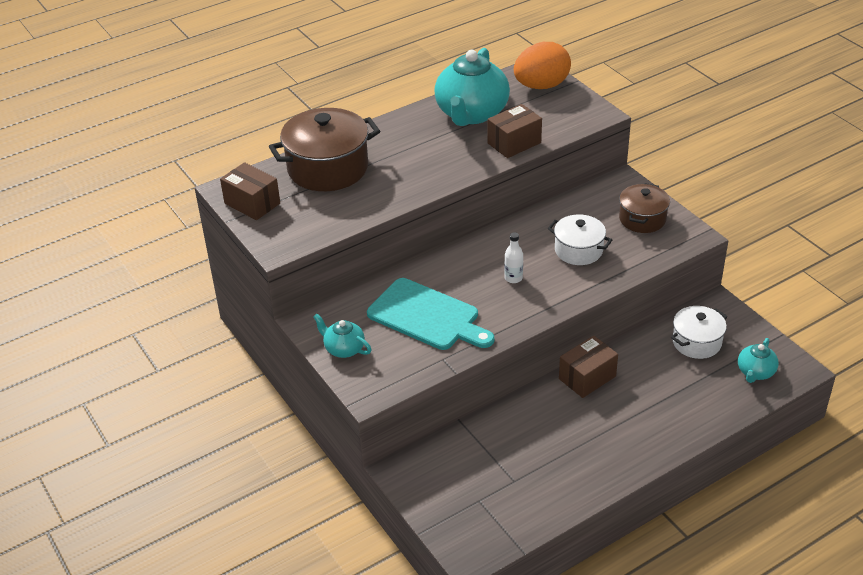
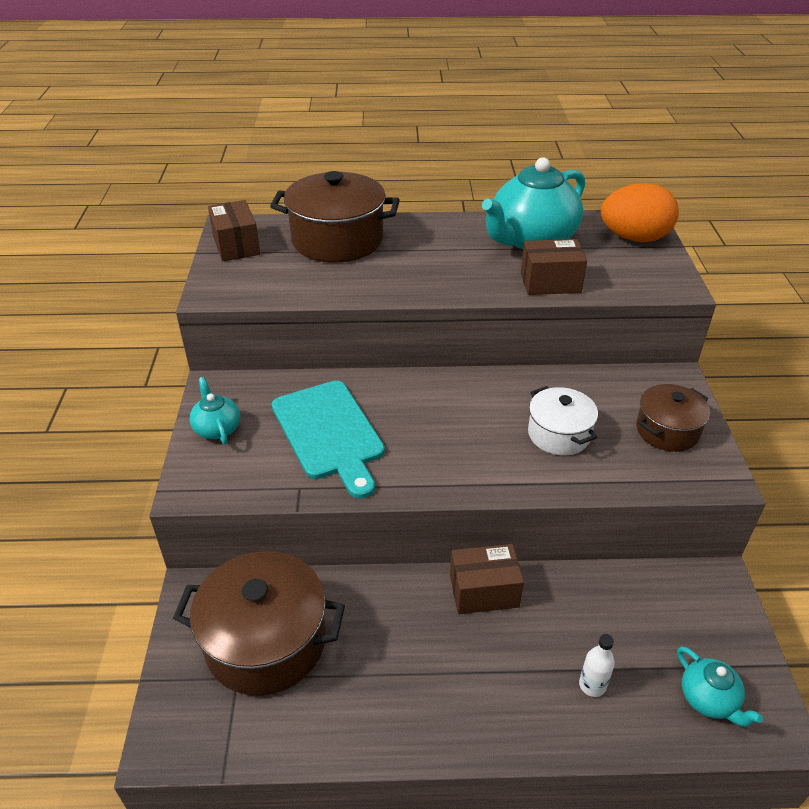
camera: 30 degrees right, 0 degrees up
(477, 473) = (266, 642): none -> brown pot
(513, 278) = (457, 433): white bottle -> white bottle (592, 685)
(696, 342) = (655, 616): white pot -> none
(755, 372) = (708, 699): turquoise teapot -> turquoise teapot turned 90 degrees counterclockwise

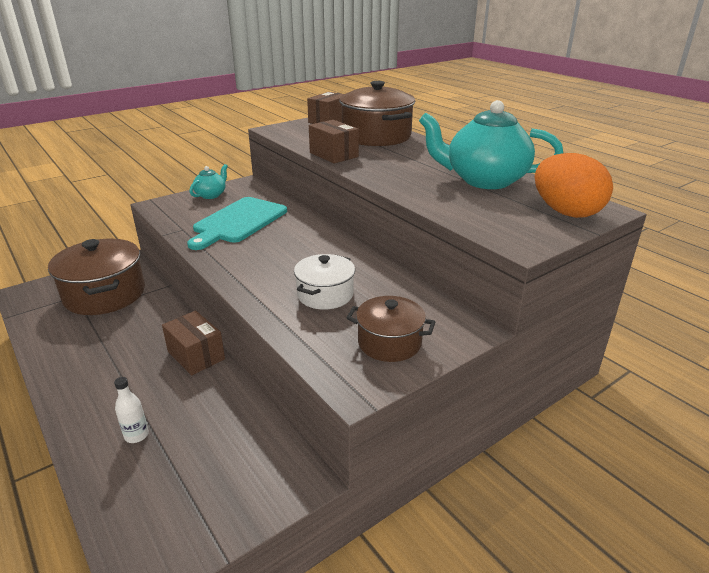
camera: 55 degrees right, 10 degrees down
(550, 282) = (436, 199): brown box -> brown box (334, 155)
(708, 699) = (155, 511): turquoise teapot -> none

